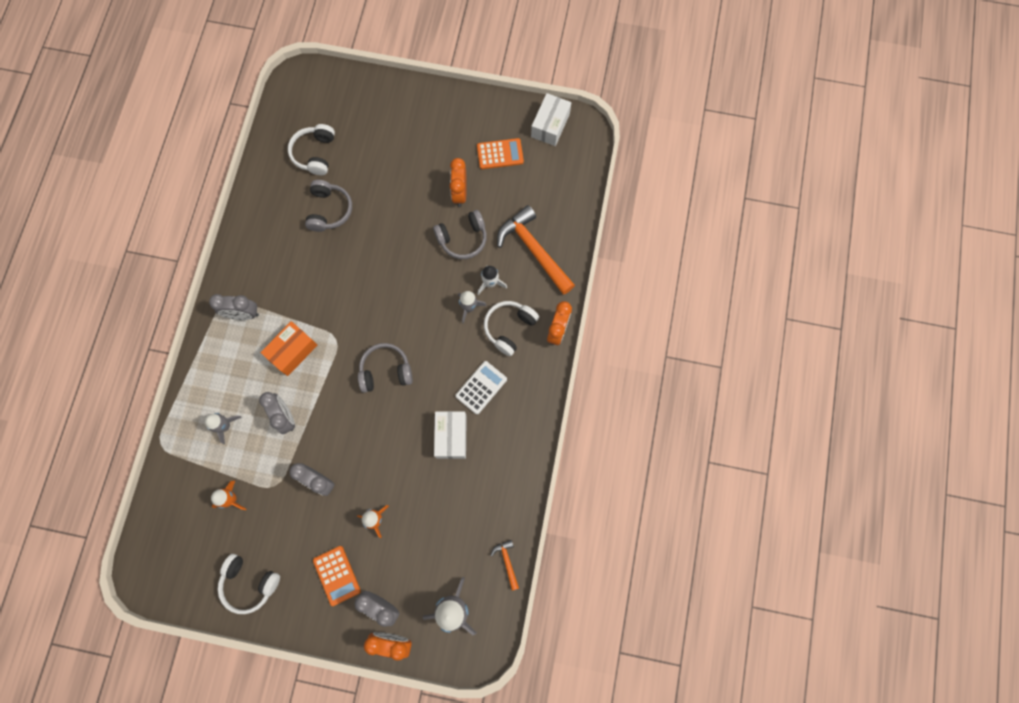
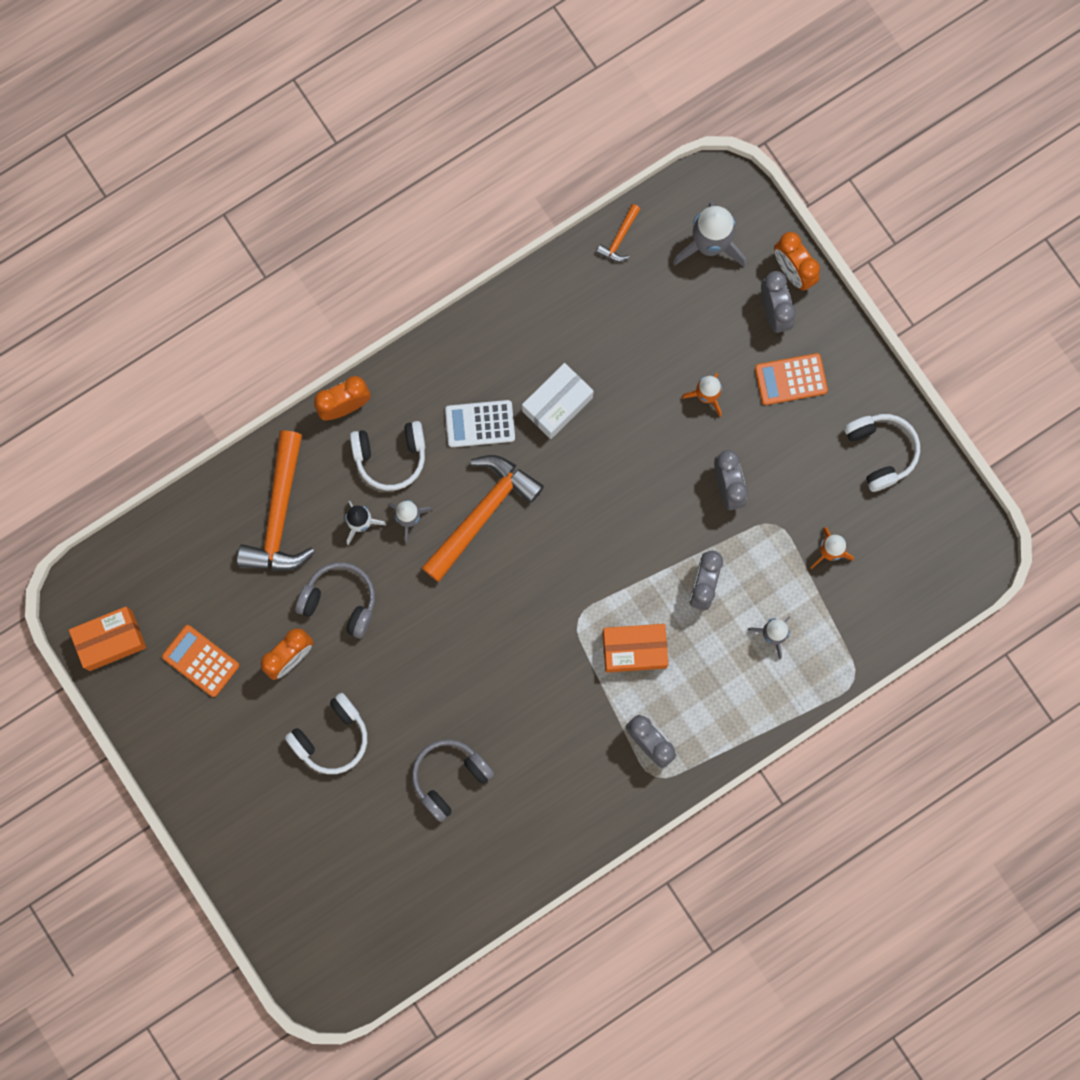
camera: 135 degrees left, 5 degrees up
(315, 154) = (400, 866): white headphones -> white headphones (331, 737)
(337, 575) = (791, 379): orange calculator -> orange calculator turned 120 degrees counterclockwise
(385, 371) = (559, 534): grey headphones -> none
(435, 344) = (482, 513): none -> orange hammer
(550, 125) = (111, 640): white box -> orange box

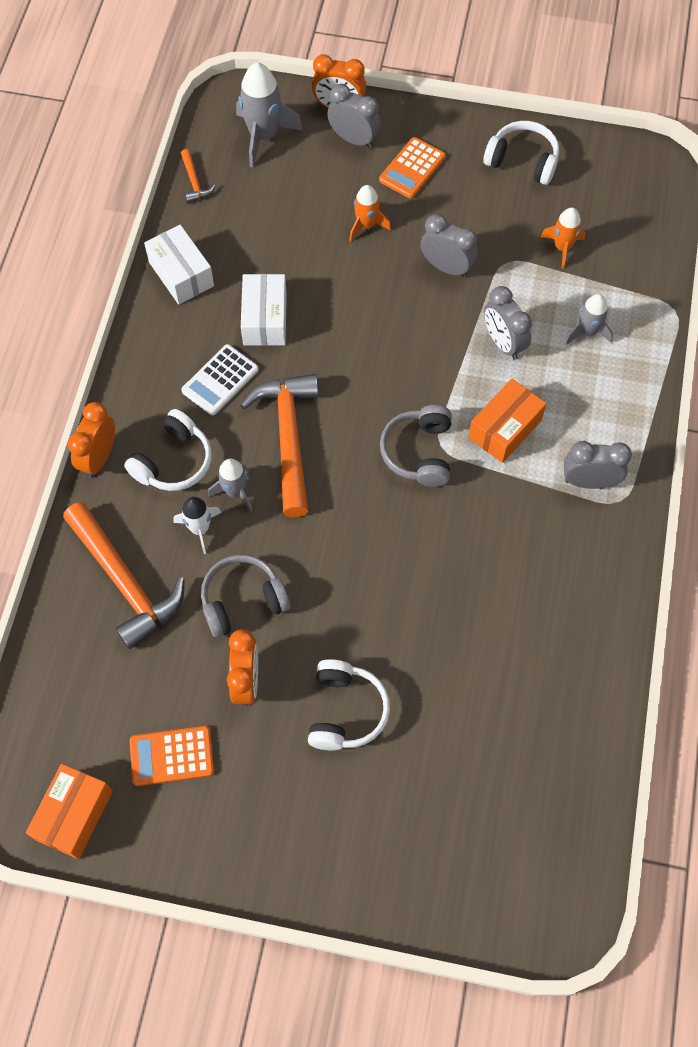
camera: 45 degrees left, 15 degrees down
(449, 777) = (472, 650): grey headphones -> grey headphones (419, 452)
(535, 310) = (181, 274): none -> white box

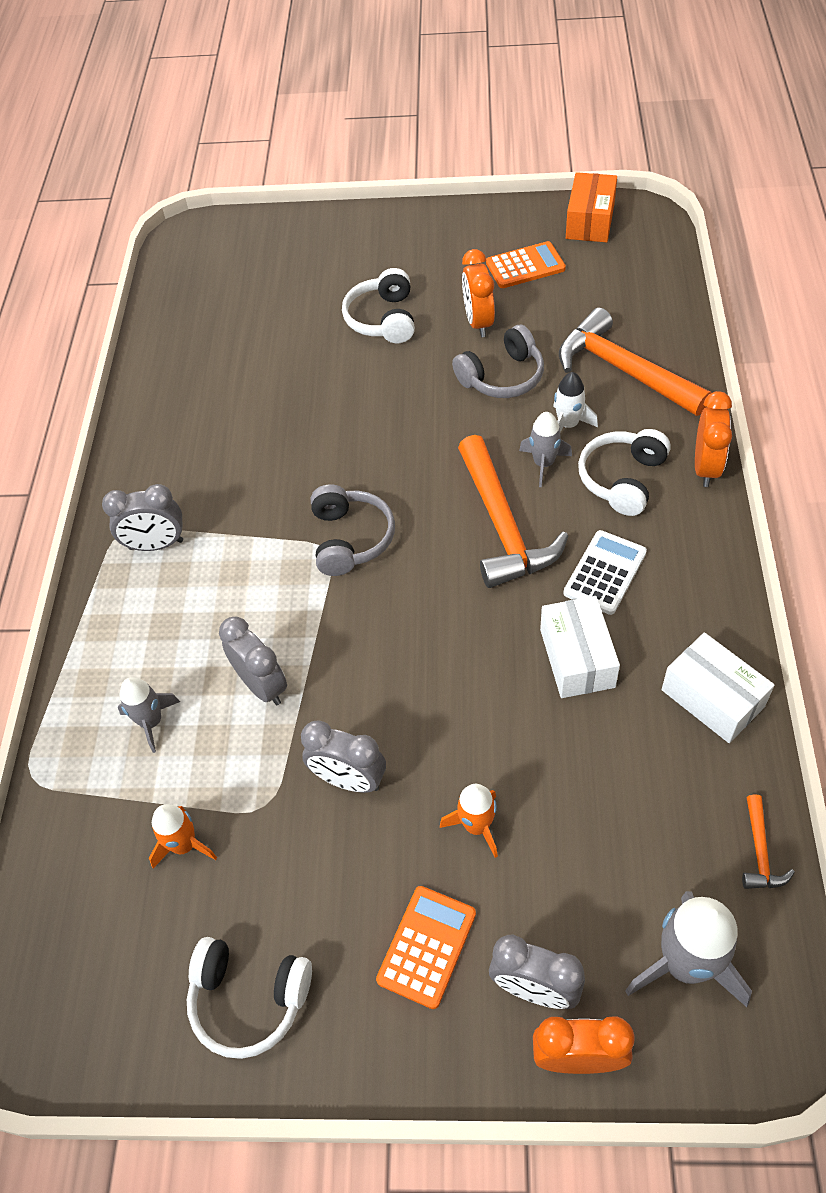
camera: 175 degrees right, 10 degrees down
(194, 182) = (760, 851): orange hammer -> orange hammer turned 150 degrees counterclockwise
(505, 429) = (254, 582): orange box -> none

